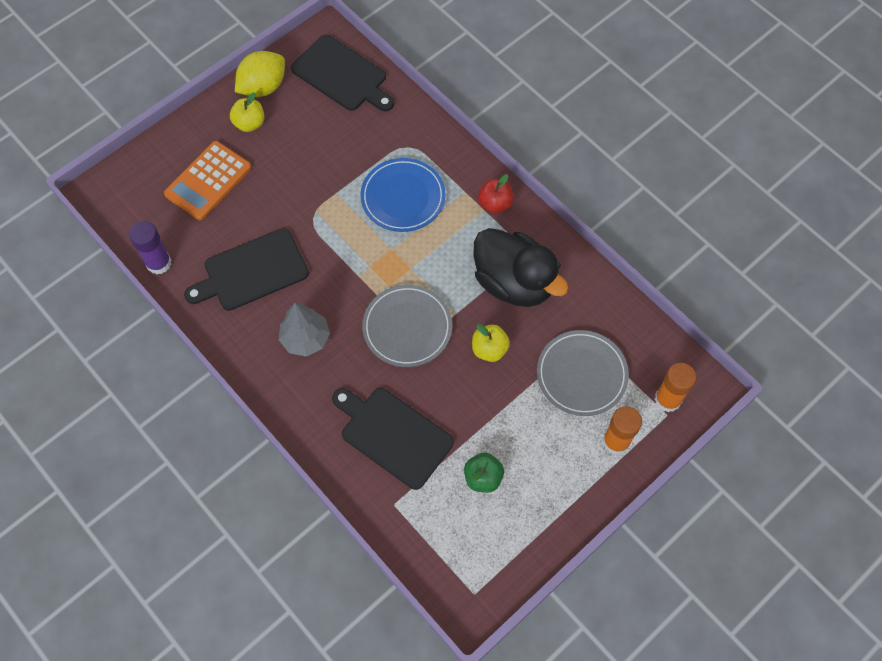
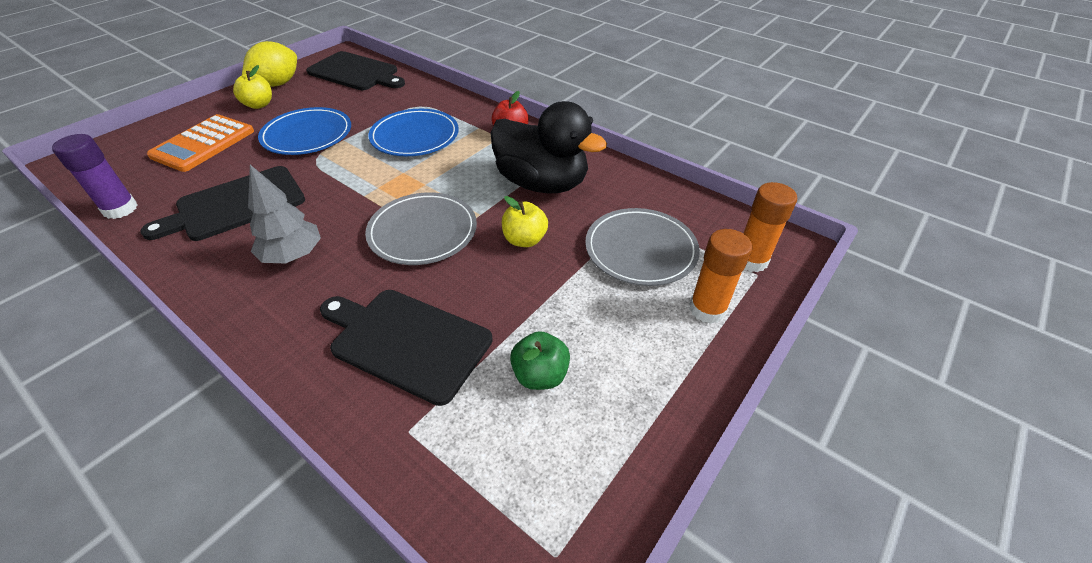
camera: 10 degrees left, 20 degrees down
(302, 180) = (307, 135): none -> blue plate

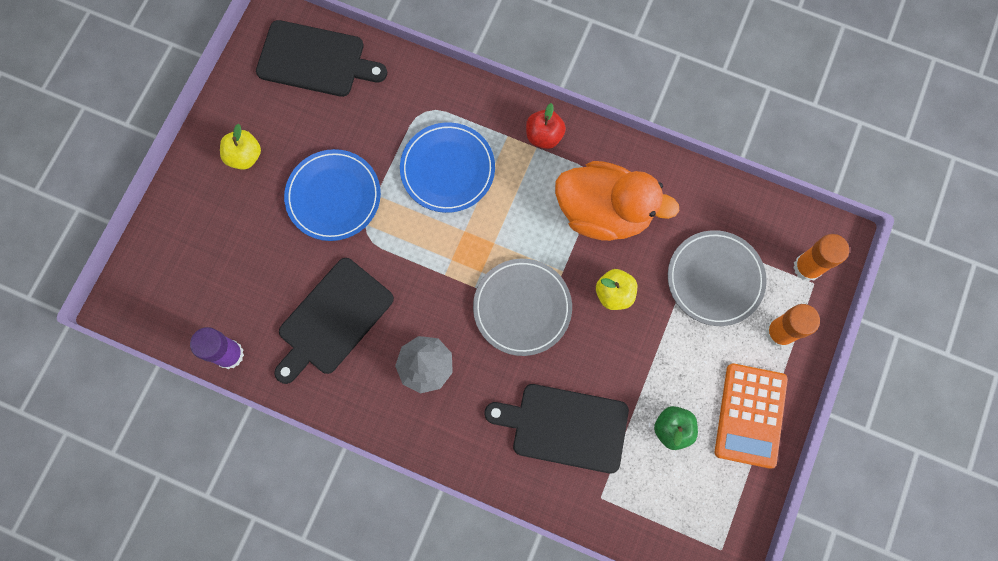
camera: 15 degrees left, 30 degrees up
(203, 144) = (234, 240): orange calculator -> orange calculator (750, 415)
(277, 84) = (237, 109): yellow lemon -> none
(542, 183) = (604, 212): black duck -> orange duck

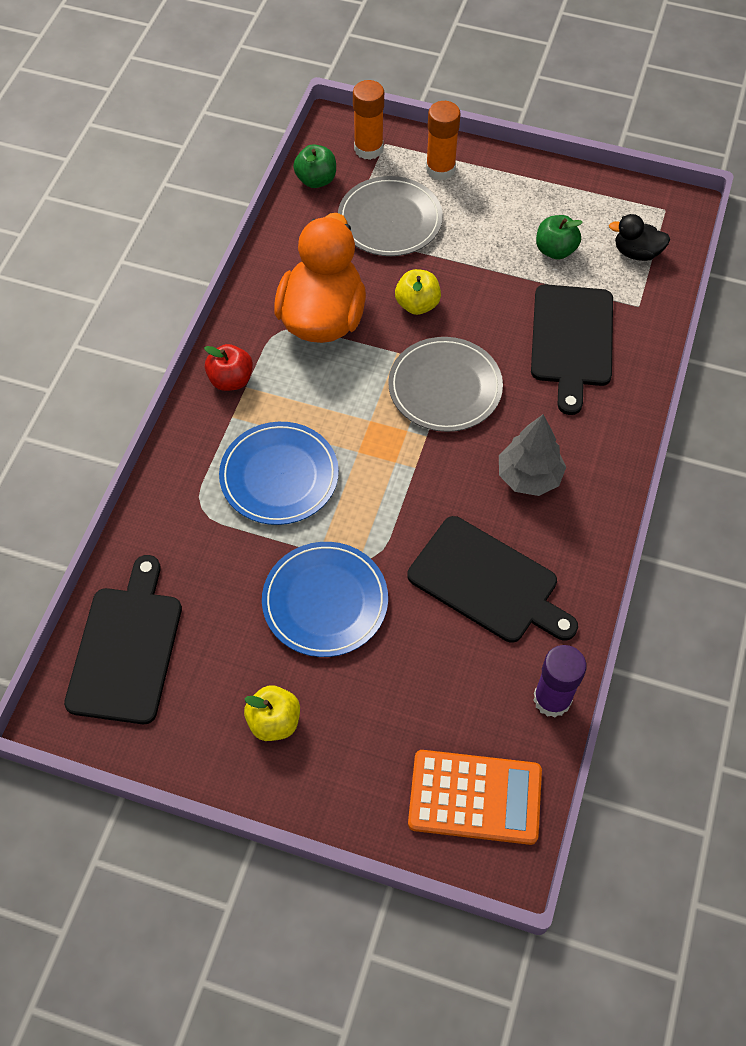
camera: 95 degrees left, 15 degrees down
(666, 508) = (636, 252): none -> black duck
(750, 415) = (529, 190): orange calculator -> orange calculator (475, 797)
(767, 216) = (316, 180): none -> green apple

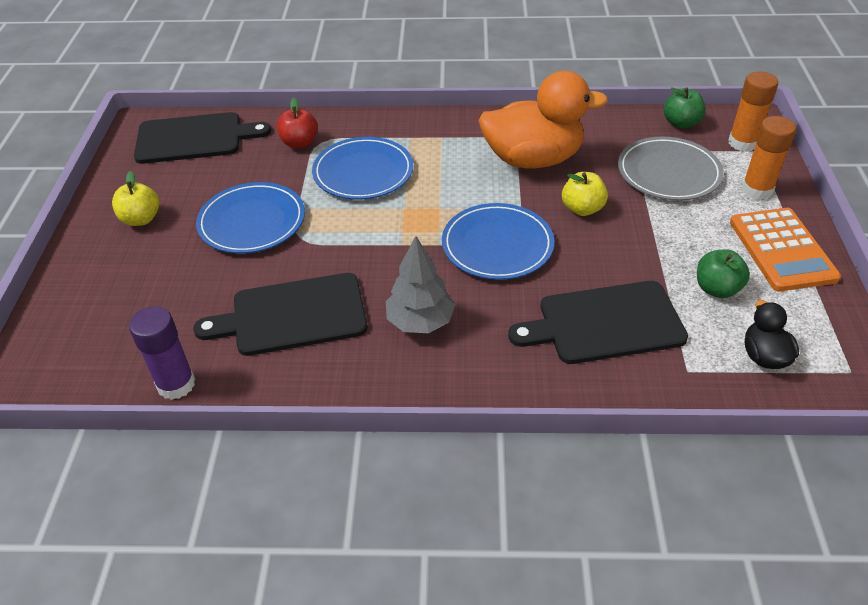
camera: 75 degrees right, 15 degrees down
(231, 380) = (444, 128): red apple -> red apple (299, 143)
(445, 387) = (497, 245): grey plate -> blue plate
(475, 797) = (75, 349): orange calculator -> orange calculator (782, 250)
(487, 582) = (293, 315): black cutting board -> black cutting board turned 60 degrees clockwise

